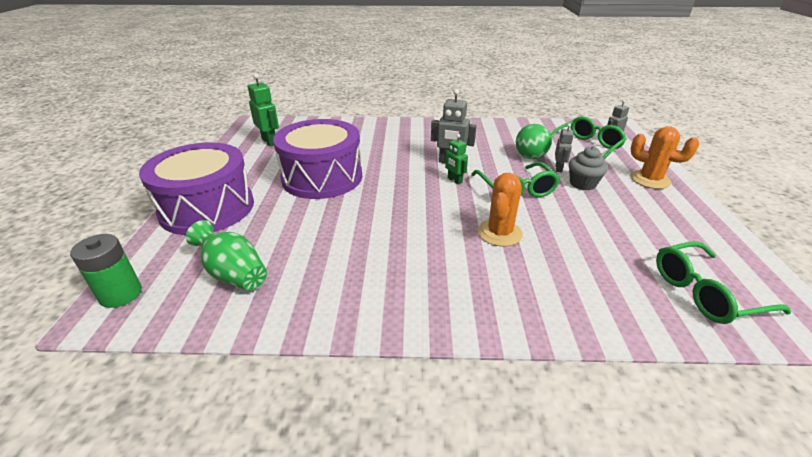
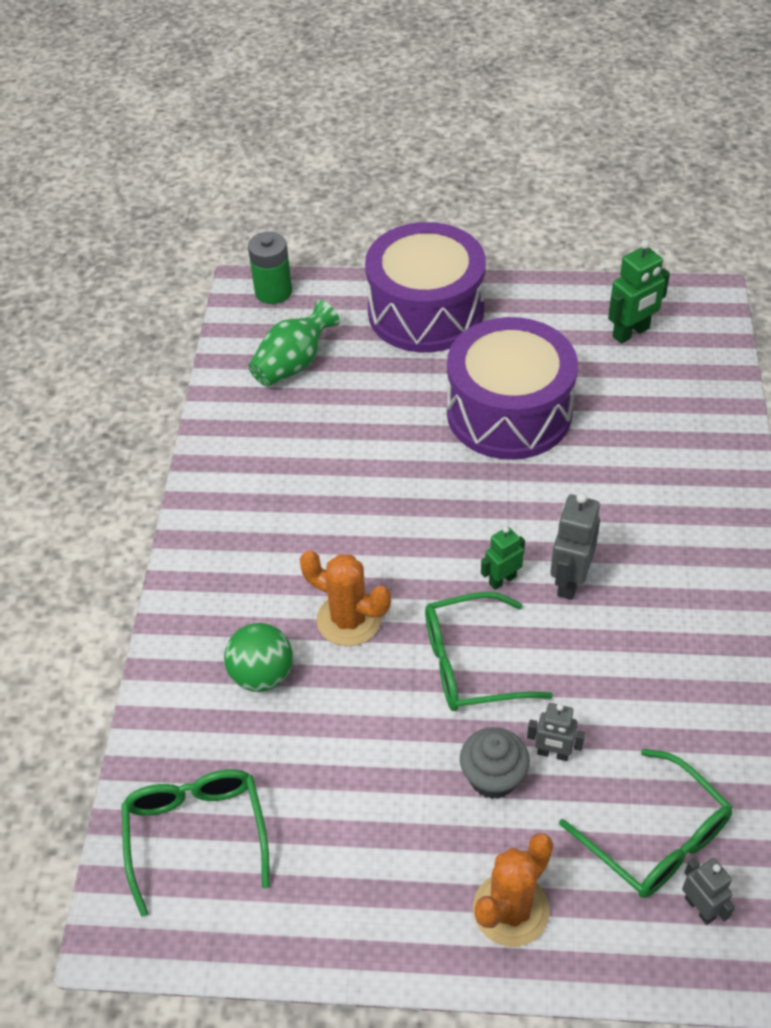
camera: 95 degrees right, 15 degrees up
(530, 157) = (600, 715): green ball -> green ball (262, 675)

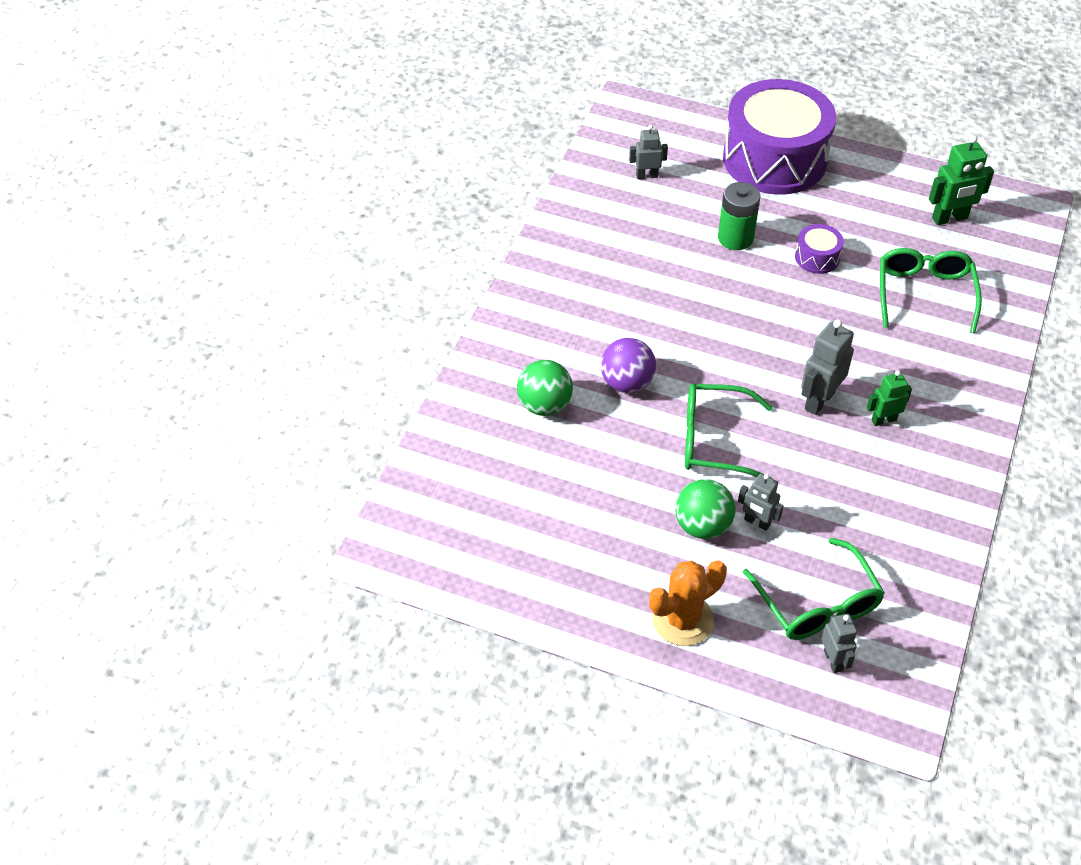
camera: 15 degrees right, 0 degrees up
(196, 835) = (459, 504): green glasses -> green glasses (924, 294)
(273, 292) = (649, 113): green battery -> green battery (735, 238)
(293, 364) = (647, 176): green vase -> grey robot
(349, 619) = (627, 383): orange cactus -> purple ball
(493, 777) = (702, 526): grey cupcake -> green ball
(502, 580) = (763, 385): green robot -> green robot (883, 420)
(509, 412) = (817, 257): purple drum -> purple drum, size x0.40

